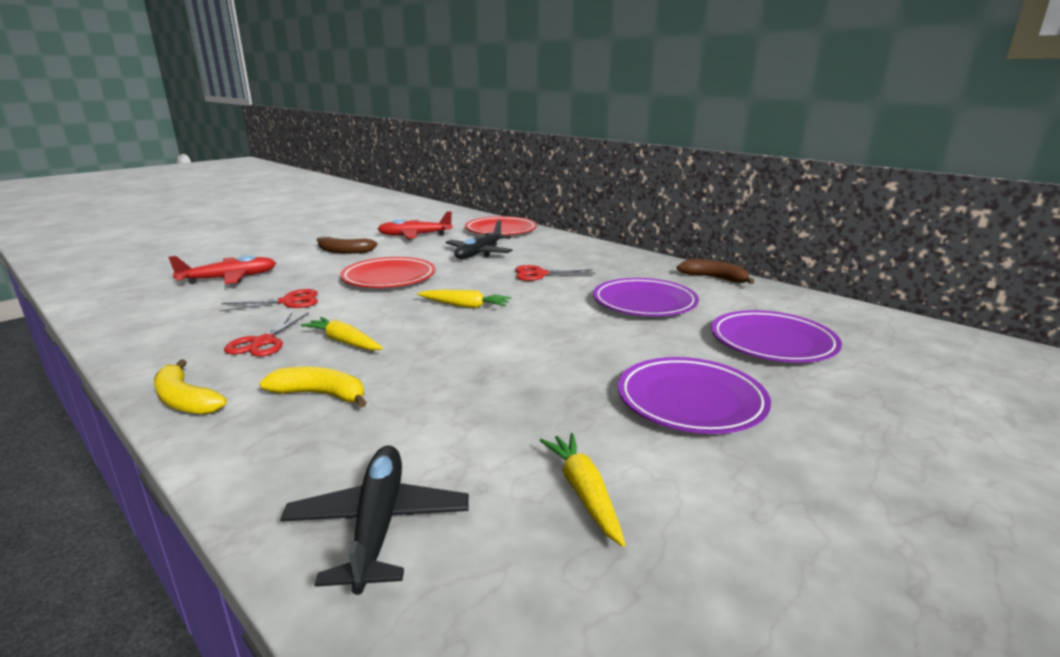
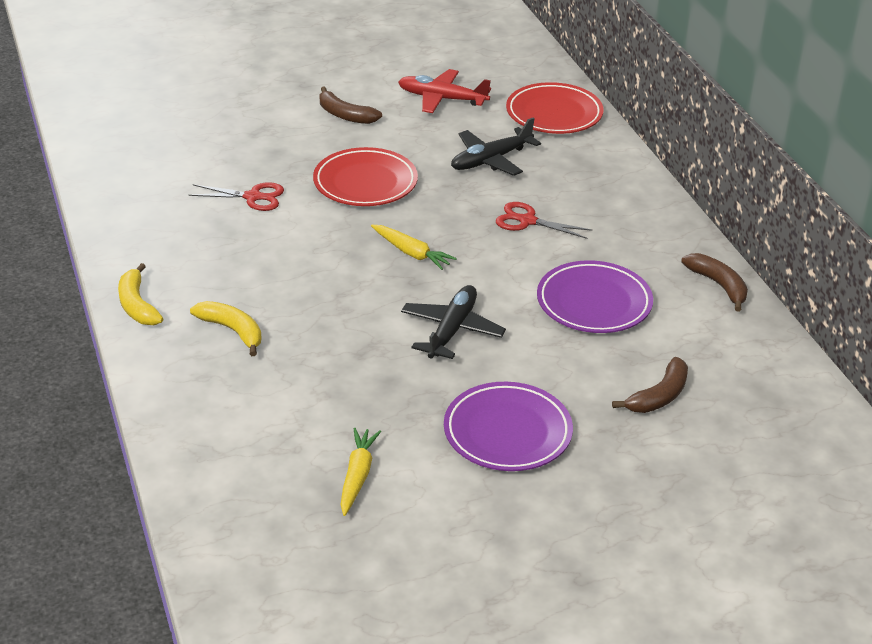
camera: 25 degrees right, 15 degrees up
(229, 278) = (212, 139): red plane -> none
(263, 342) = (212, 252): red scissors -> none
(344, 342) = (276, 273): yellow carrot -> none
(378, 525) = (221, 452): black plane -> black plane (452, 330)
(772, 342) = (659, 396): purple plate -> brown banana

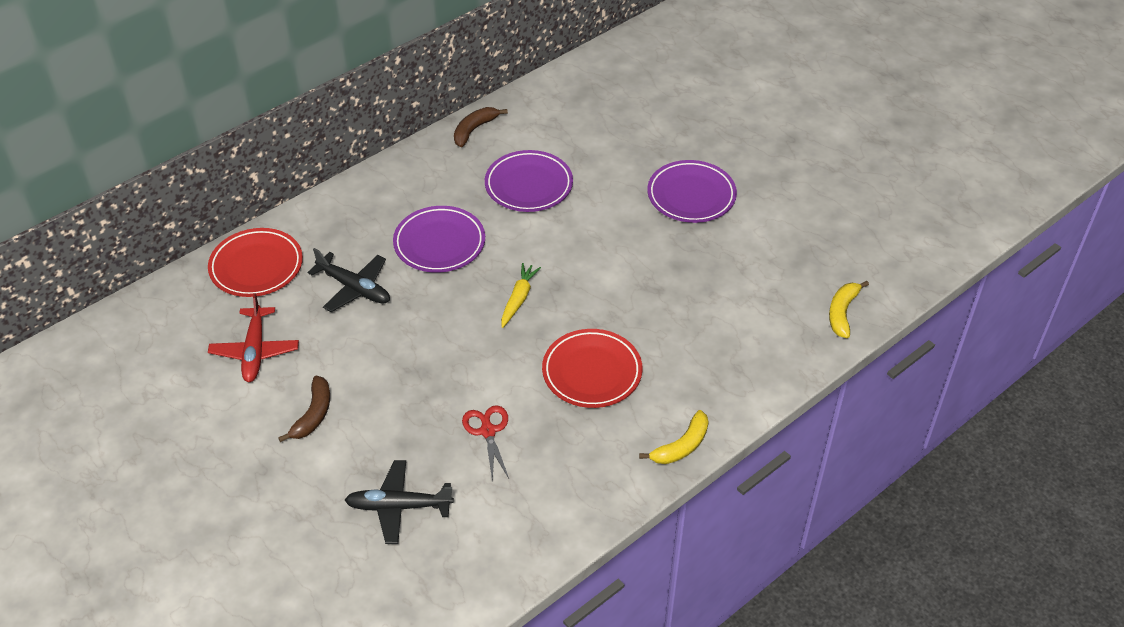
camera: 110 degrees left, 10 degrees up
(232, 331) = (676, 371): yellow banana -> yellow banana (842, 312)
(357, 476) = (777, 253): yellow carrot -> none
(365, 183) = (428, 360): red plate -> red plate (592, 372)
(452, 330) = (602, 249): black plane -> black plane (399, 506)
(527, 221) = (439, 243): red scissors -> purple plate
(659, 396) = (613, 137): brown banana -> none

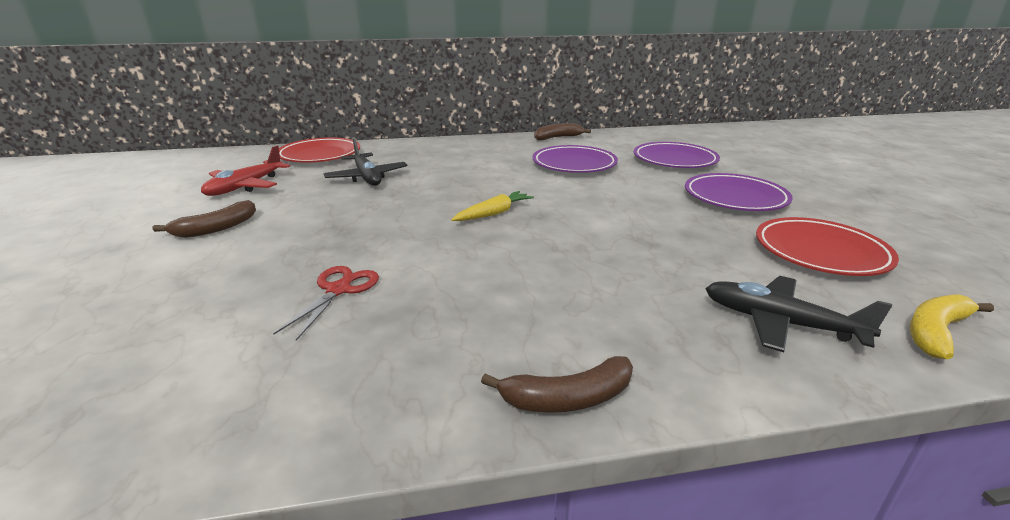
camera: 30 degrees right, 20 degrees down
(399, 506) = (154, 318): black plane -> black plane (780, 323)
(439, 243) = (464, 173): purple plate -> purple plate (674, 160)
(592, 372) = (512, 281): red plate -> red plate (820, 252)
(681, 446) = (567, 398): yellow banana -> brown banana

